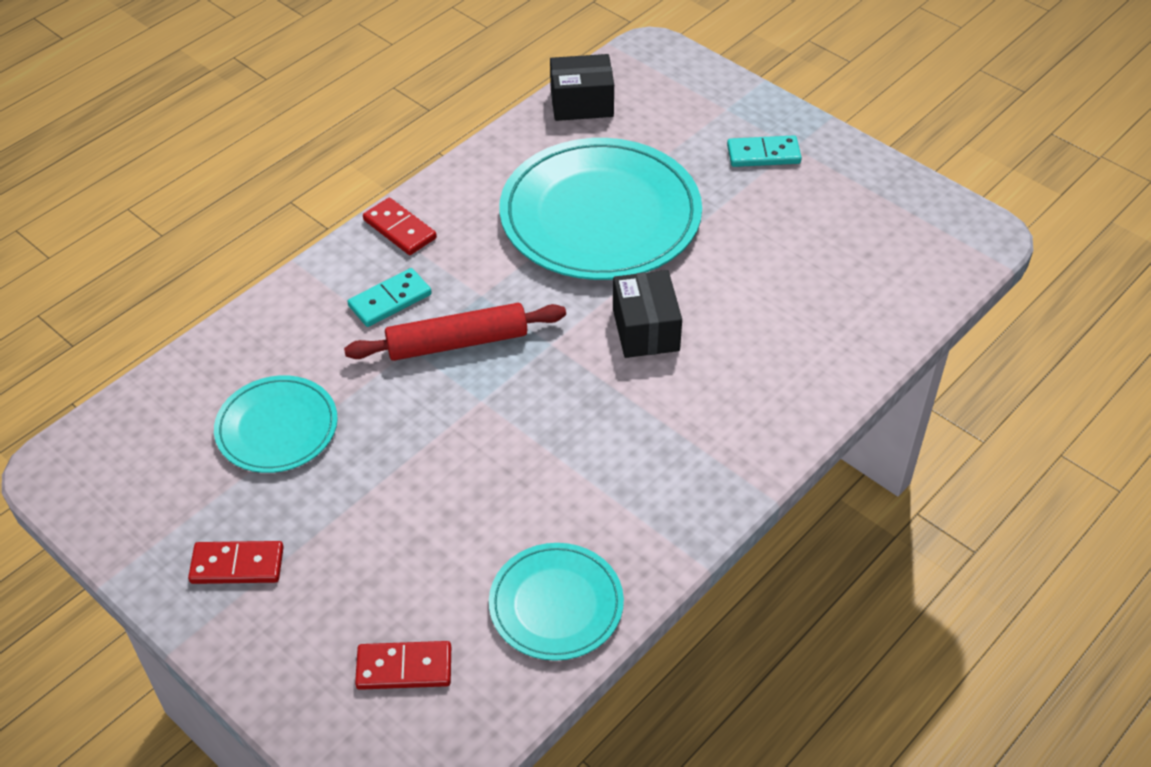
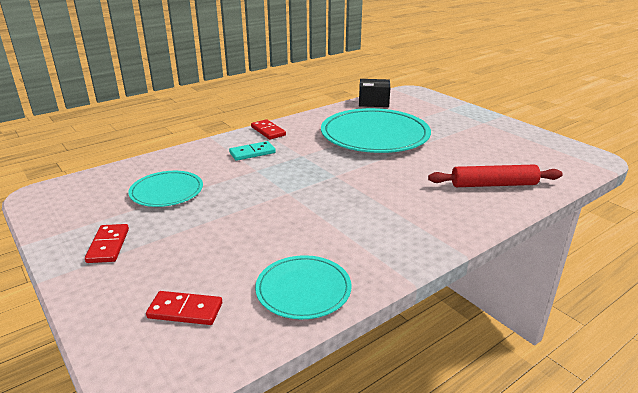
camera: 10 degrees right, 20 degrees down
(237, 565) = (108, 245): red domino -> red domino turned 75 degrees clockwise
(457, 342) = (282, 170): red rolling pin -> red rolling pin (493, 184)
(645, 329) = (391, 175): black box -> none
(763, 154) = (466, 123): turquoise domino -> none

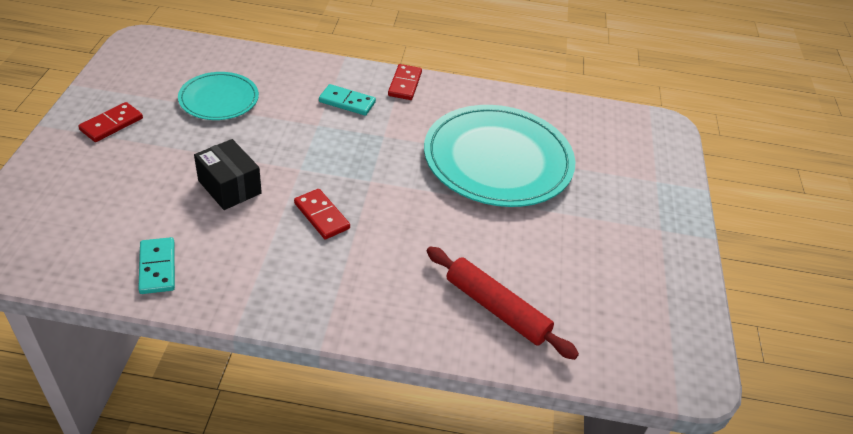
camera: 40 degrees right, 15 degrees up
(185, 311) = (71, 218): red domino -> red domino (321, 216)
(303, 289) = (157, 267): turquoise plate -> turquoise domino
(373, 102) = (584, 114): black box -> black box (229, 187)

